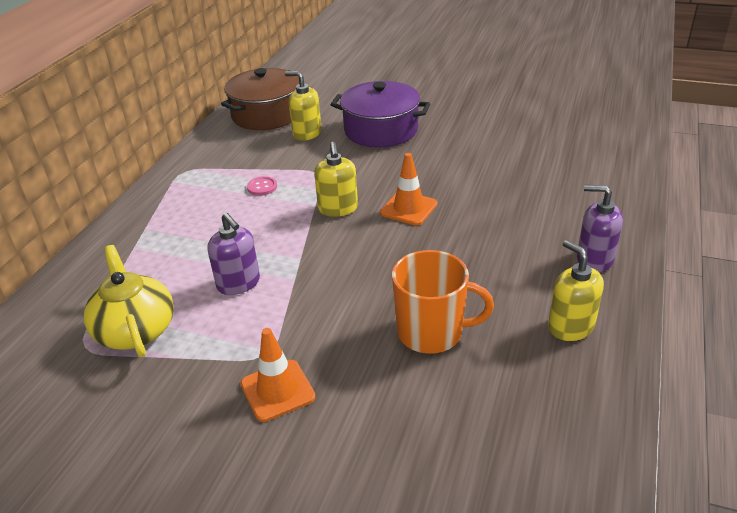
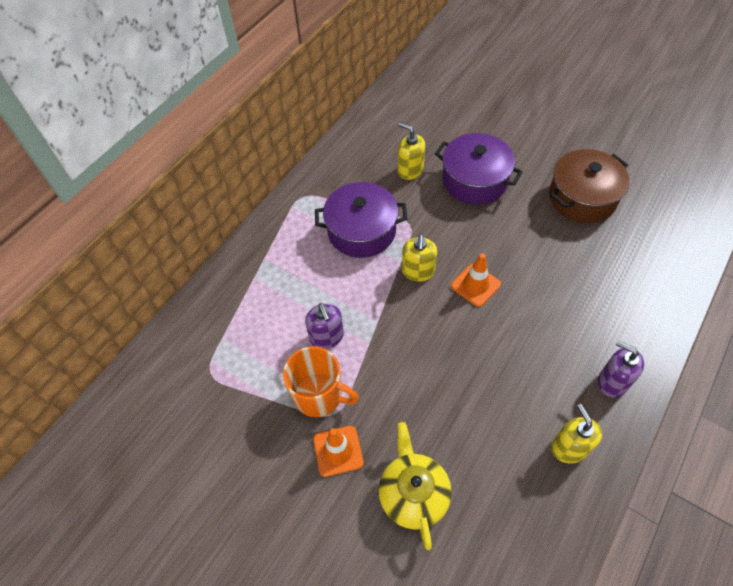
camera: 15 degrees right, 20 degrees up
(136, 330) = (247, 365): yellow teapot -> yellow teapot (413, 494)
(262, 187) = (361, 231): pink button -> purple pot
(266, 114) = (380, 137): brown pot -> brown pot (582, 197)
(431, 332) = (461, 425): orange mug -> orange mug (319, 396)

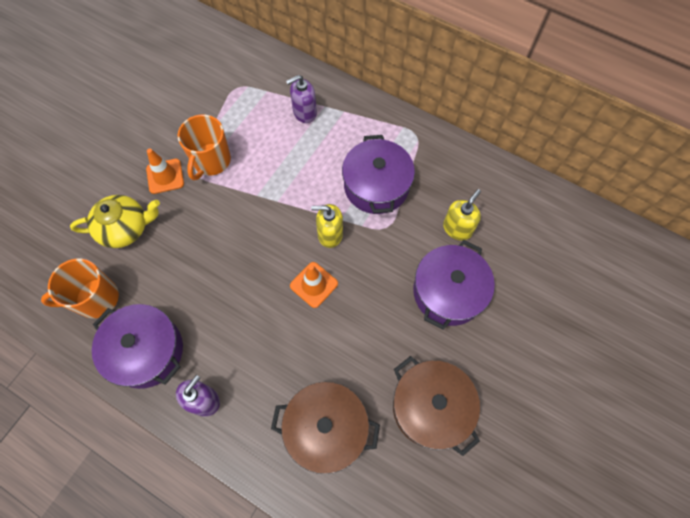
camera: 85 degrees right, 10 degrees up
(327, 337) = (264, 163): purple soap dispenser -> purple soap dispenser (304, 112)
(512, 518) = (96, 299): none -> orange mug
(569, 447) = (146, 351): yellow soap dispenser -> purple pot
(617, 273) = (326, 428): none -> brown pot

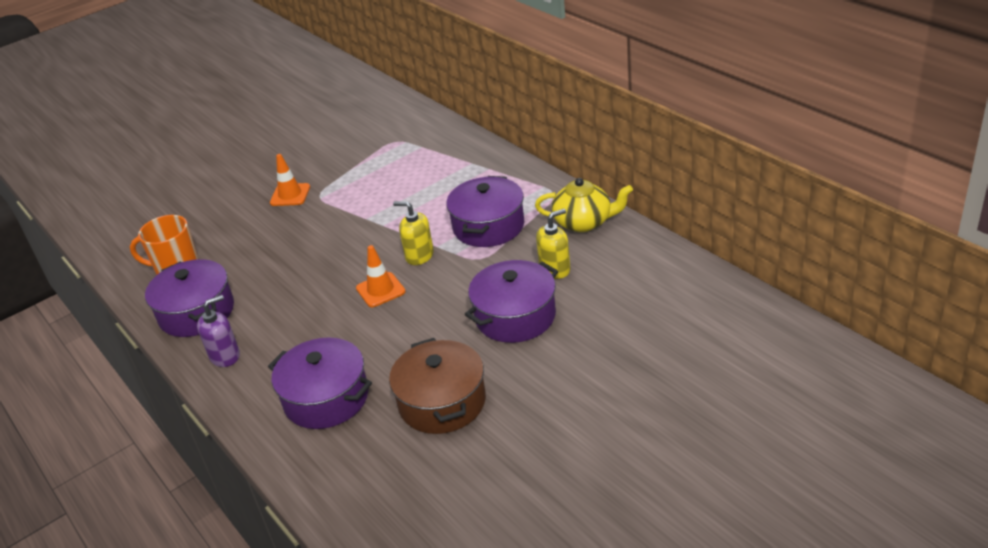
camera: 25 degrees right, 30 degrees down
(125, 228) = (232, 226): yellow teapot -> yellow teapot (584, 222)
(211, 161) = (338, 189): orange mug -> none
(304, 112) = (449, 165): purple soap dispenser -> none
(326, 428) = (326, 398): brown pot -> purple pot

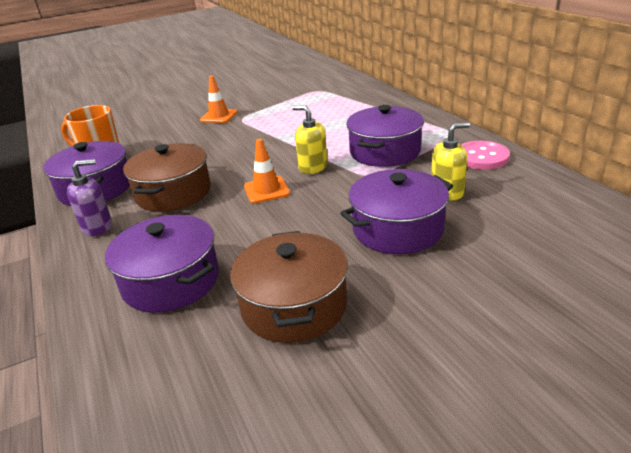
camera: 10 degrees right, 5 degrees down
(285, 306) = (173, 193): none -> brown pot
(584, 222) = (481, 157): yellow teapot -> pink button

